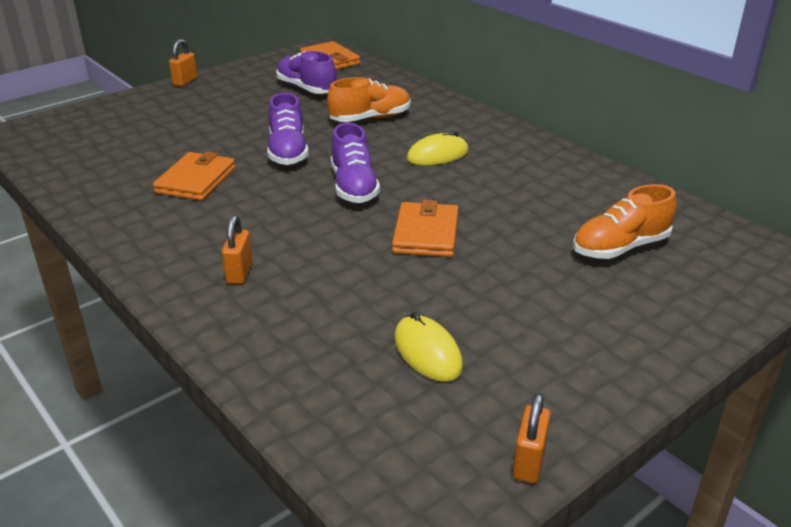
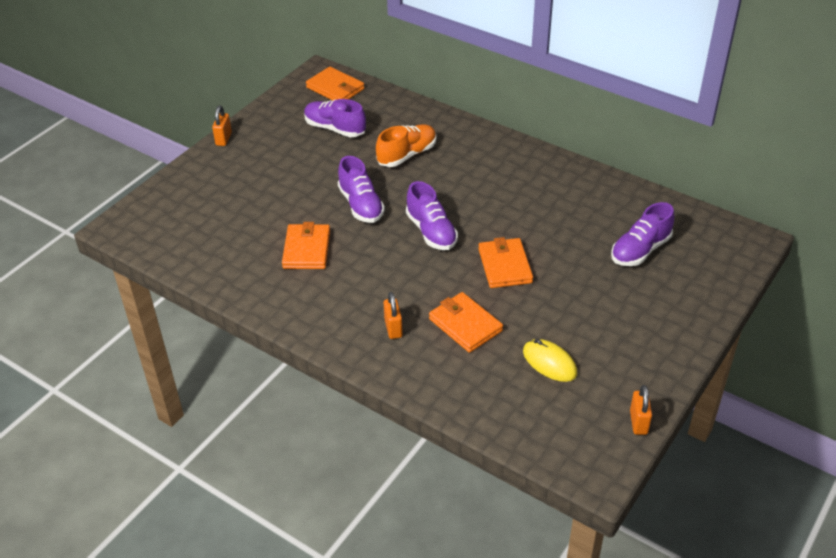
camera: 15 degrees left, 10 degrees up
(335, 286) = (465, 325): none -> orange wallet
(437, 155) = (478, 186): yellow mouse -> none
(620, 247) = (640, 250): orange shoe -> purple shoe

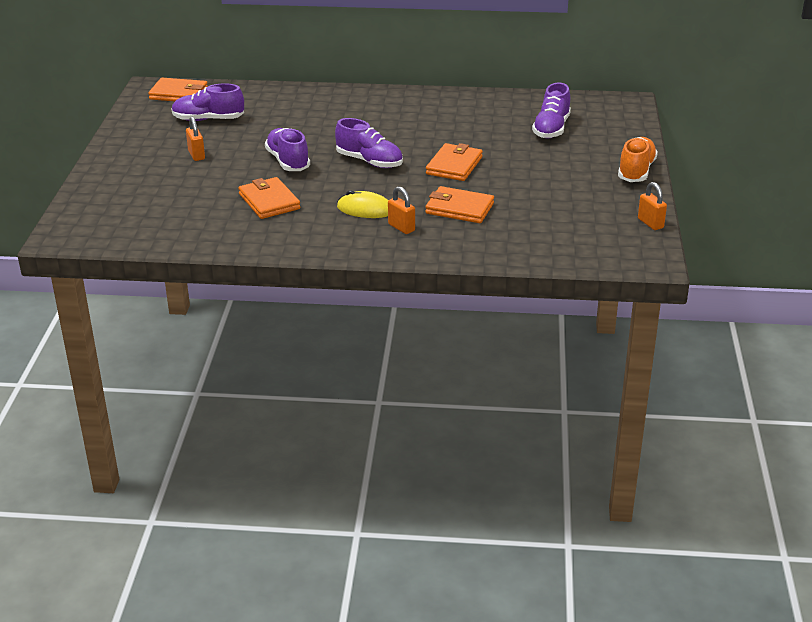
camera: 30 degrees left, 10 degrees down
(223, 139) = (104, 152): orange padlock -> orange padlock (196, 155)
(361, 205) = (288, 161): purple shoe -> purple shoe turned 150 degrees counterclockwise
(407, 155) = (295, 120): orange shoe -> orange shoe (636, 171)
(505, 266) = (454, 166): orange wallet -> orange wallet turned 60 degrees clockwise
(549, 362) = (550, 211): yellow mouse -> yellow mouse (365, 209)

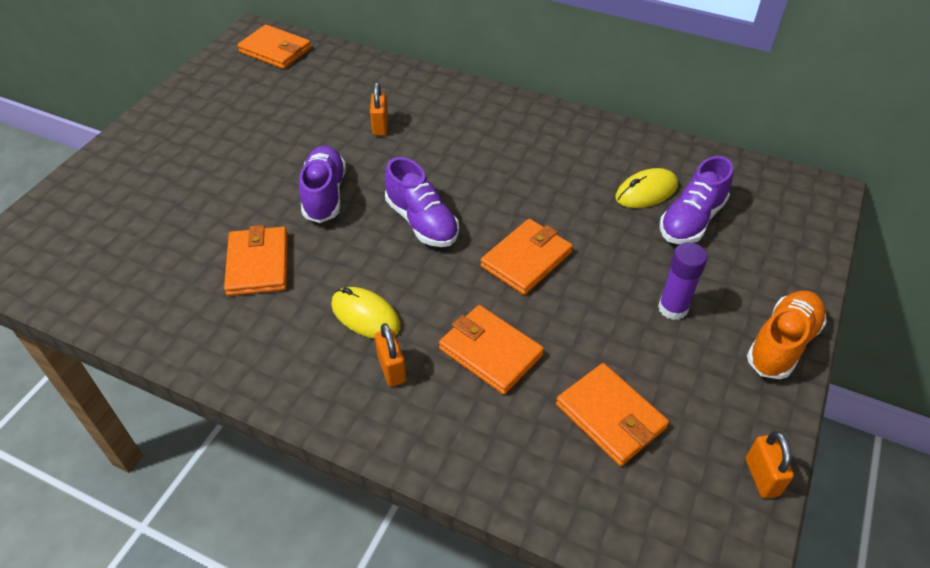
camera: 20 degrees right, 15 degrees up
(196, 155) = (229, 156): orange padlock -> orange padlock (380, 126)
(208, 119) = (280, 99): purple shoe -> none
(513, 121) = (646, 192): none -> yellow mouse
(551, 219) = (610, 416): none -> orange wallet
(562, 169) = (673, 308): none -> purple glue stick

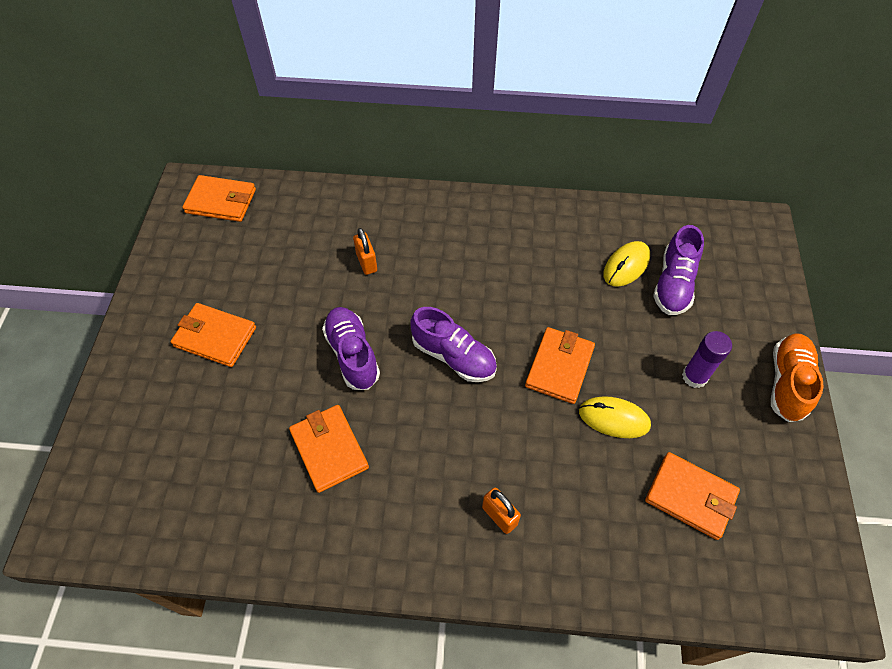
camera: 20 degrees left, 10 degrees up
(365, 316) = (451, 470): yellow mouse -> yellow mouse (614, 418)
(490, 352) = (572, 469): orange wallet -> orange wallet (215, 337)
(761, 477) = (819, 509): orange padlock -> none

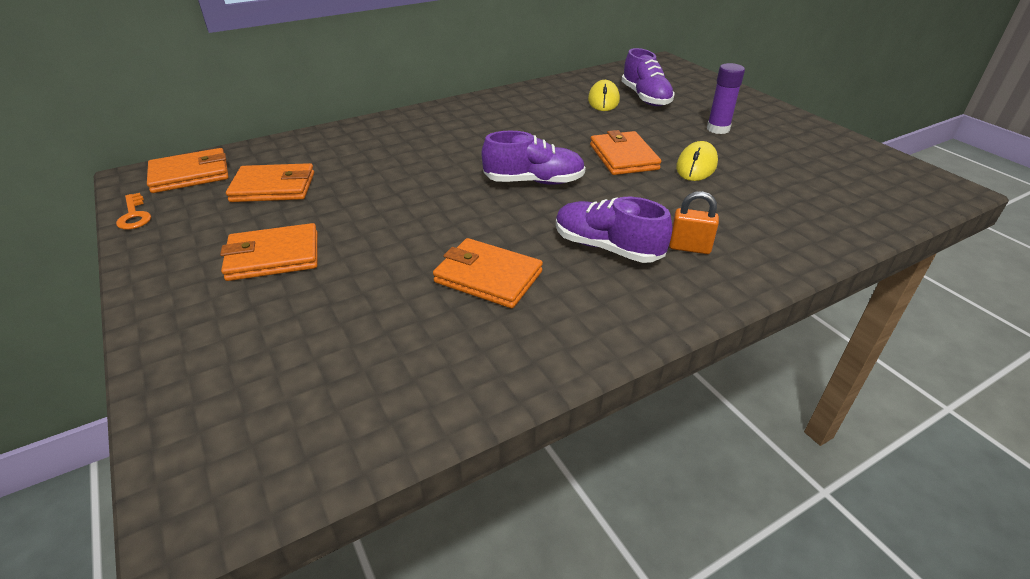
camera: 35 degrees left, 20 degrees down
(162, 235) = (134, 215): none -> orange key
(352, 354) = (440, 213): purple shoe -> purple shoe (607, 247)
(366, 262) = (391, 161): orange padlock -> none
(614, 418) = (696, 165): yellow mouse -> yellow mouse turned 45 degrees counterclockwise
(690, 497) = (798, 179): orange wallet -> orange wallet (273, 187)
(787, 383) = (774, 112): orange shoe -> none

